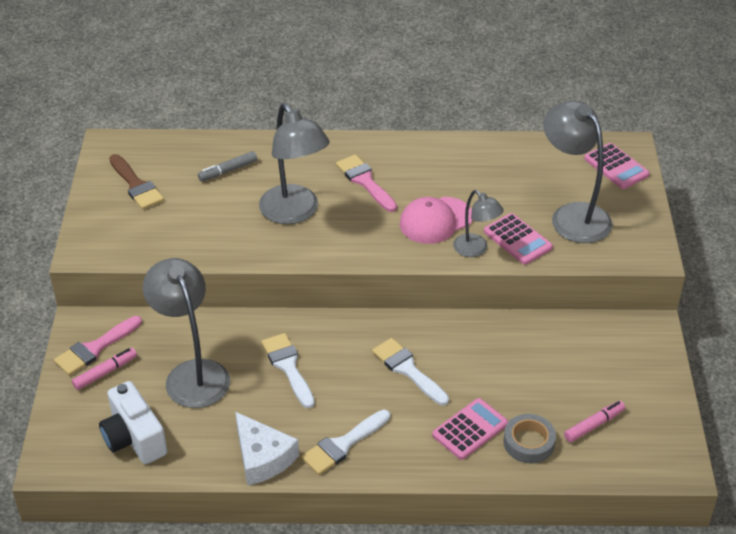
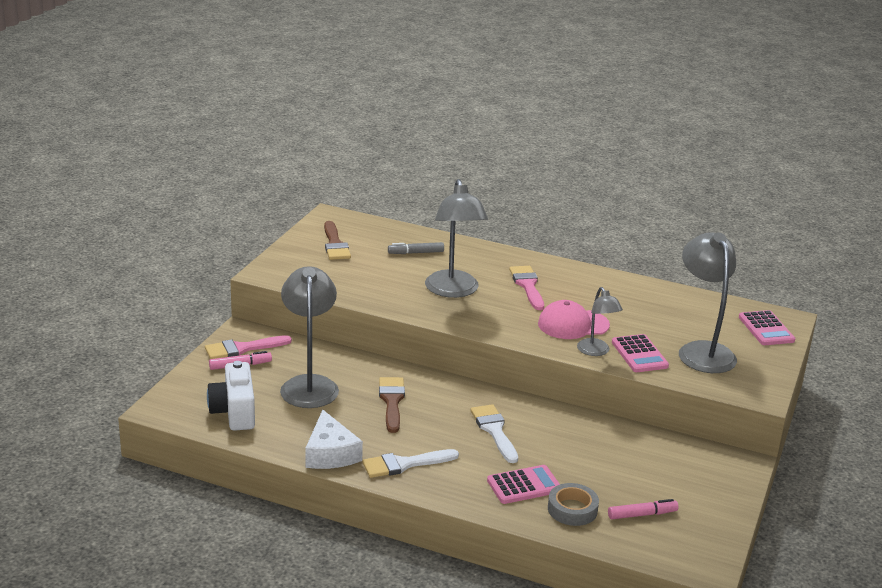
camera: 20 degrees right, 15 degrees down
(288, 367) = (392, 401): white brush -> brown brush

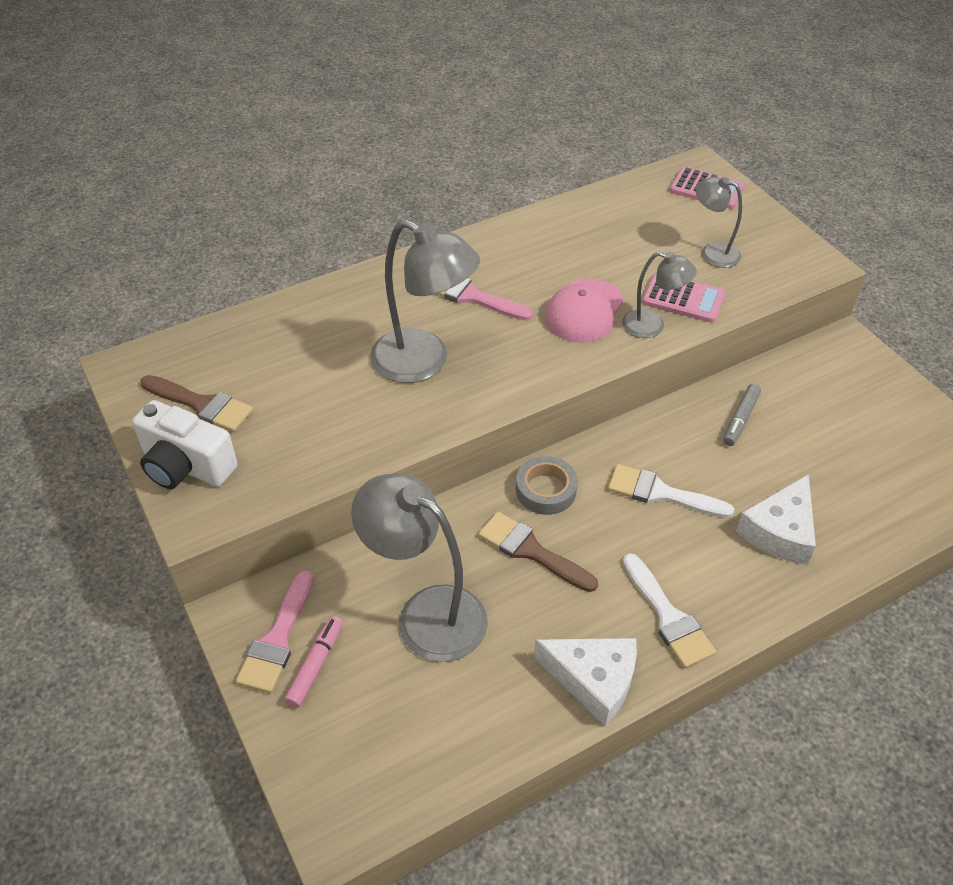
camera: 50 degrees left, 20 degrees up
(234, 412) = (420, 736): white camera -> white camera (186, 466)
(404, 464) = (668, 616): white brush -> white brush turned 45 degrees counterclockwise
(415, 253) = (304, 343): grey marker -> grey marker (740, 419)
(524, 485) = (780, 531): pink calculator -> white cheese
(572, 509) = (847, 517): grey tape -> grey tape (546, 490)
(642, 514) = (888, 468): pink marker -> none
(702, 351) = (712, 253): grey lamp -> grey lamp, size x0.56

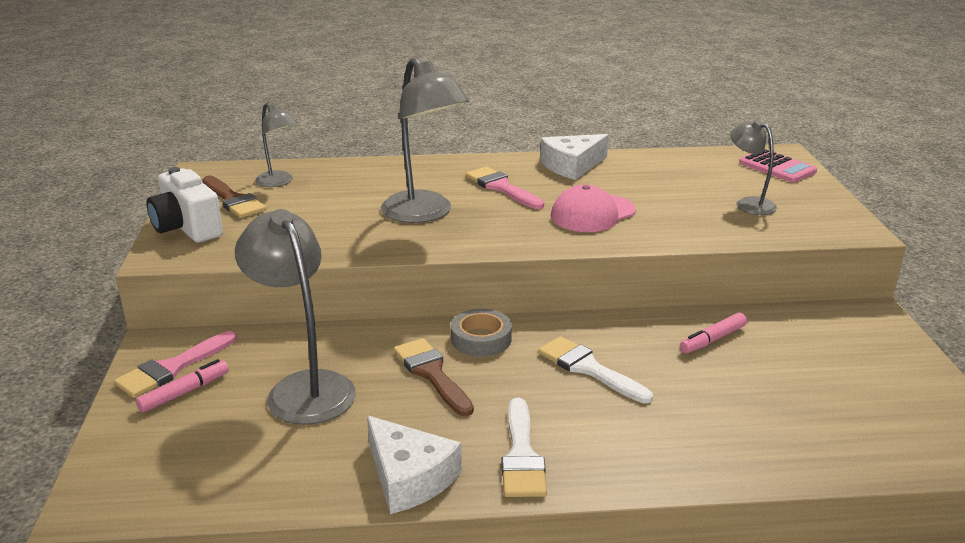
camera: 25 degrees right, 20 degrees down
(652, 326) = (648, 234): grey lamp -> grey lamp (279, 182)
(683, 299) = (694, 224): pink calculator -> none
(740, 419) = (712, 339): grey marker -> pink marker
(780, 531) = (691, 427): white cheese -> white cheese (572, 166)

